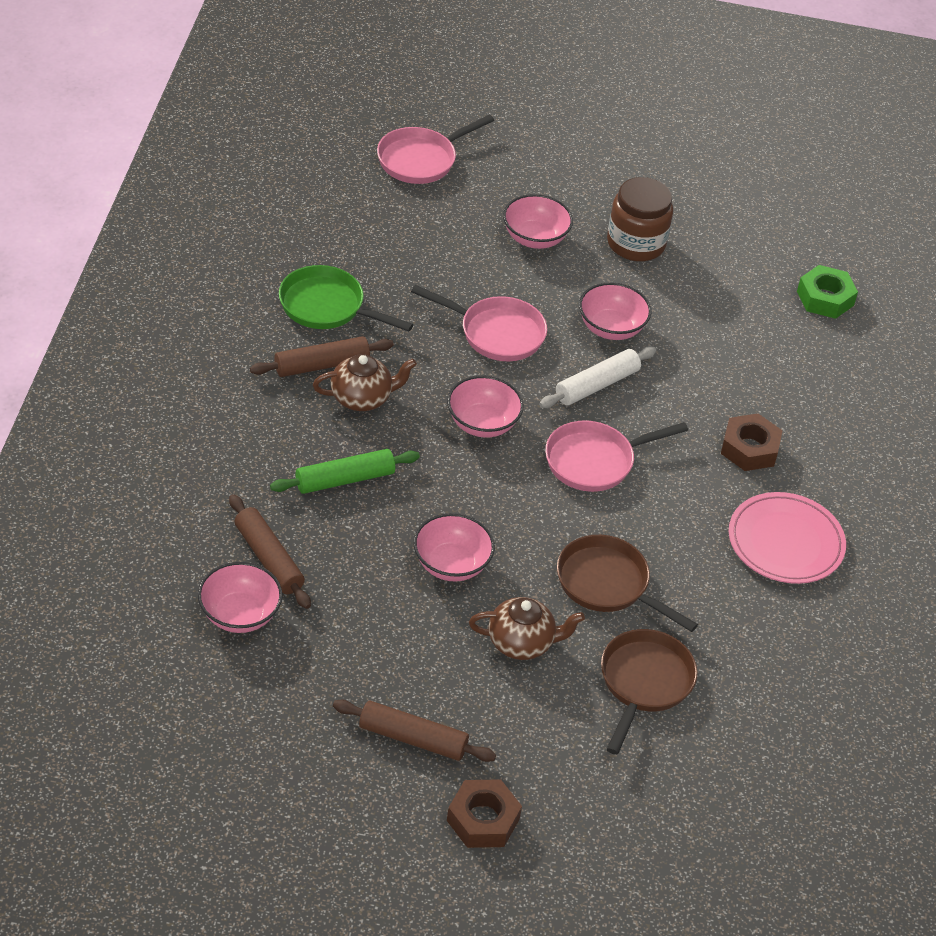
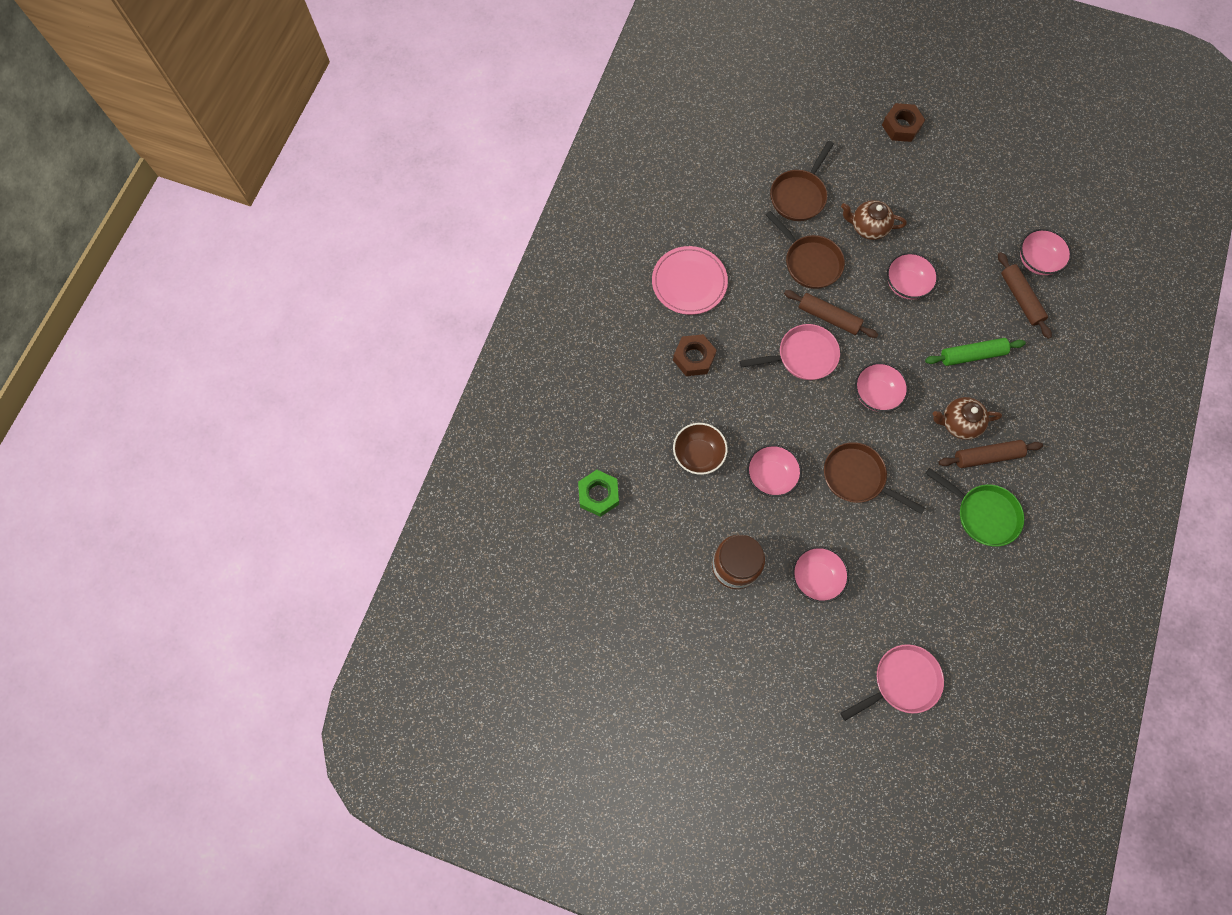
camera: 165 degrees left, 25 degrees up
(412, 738) = (936, 175): brown rolling pin -> brown rolling pin (828, 317)
(496, 333) = (857, 477): pink pan -> brown pan
(597, 385) = (790, 422): white rolling pin -> none
(711, 344) = (698, 454): none -> brown bowl

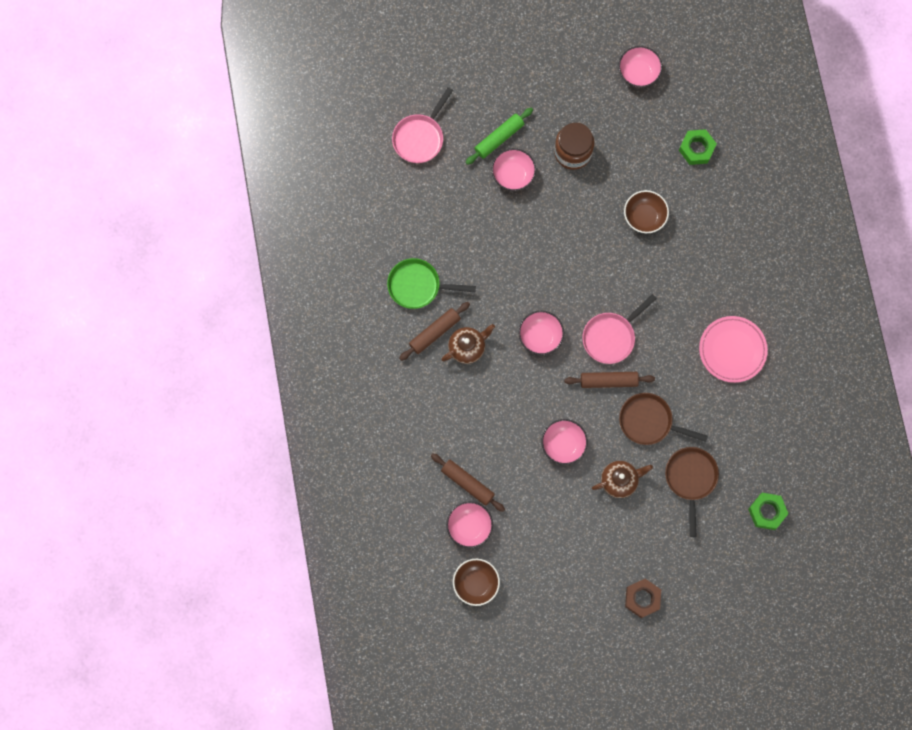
camera: 150 degrees right, 5 degrees up
(694, 358) = (691, 289): brown nut -> none
(745, 136) = (767, 512): none -> green nut
(771, 476) = (583, 230): pink bowl -> pink bowl (638, 73)
(857, 477) = (521, 263): brown pan -> none
(972, 355) = (483, 411): green rolling pin -> green rolling pin (499, 138)
(1053, 212) = (476, 583): none -> brown bowl

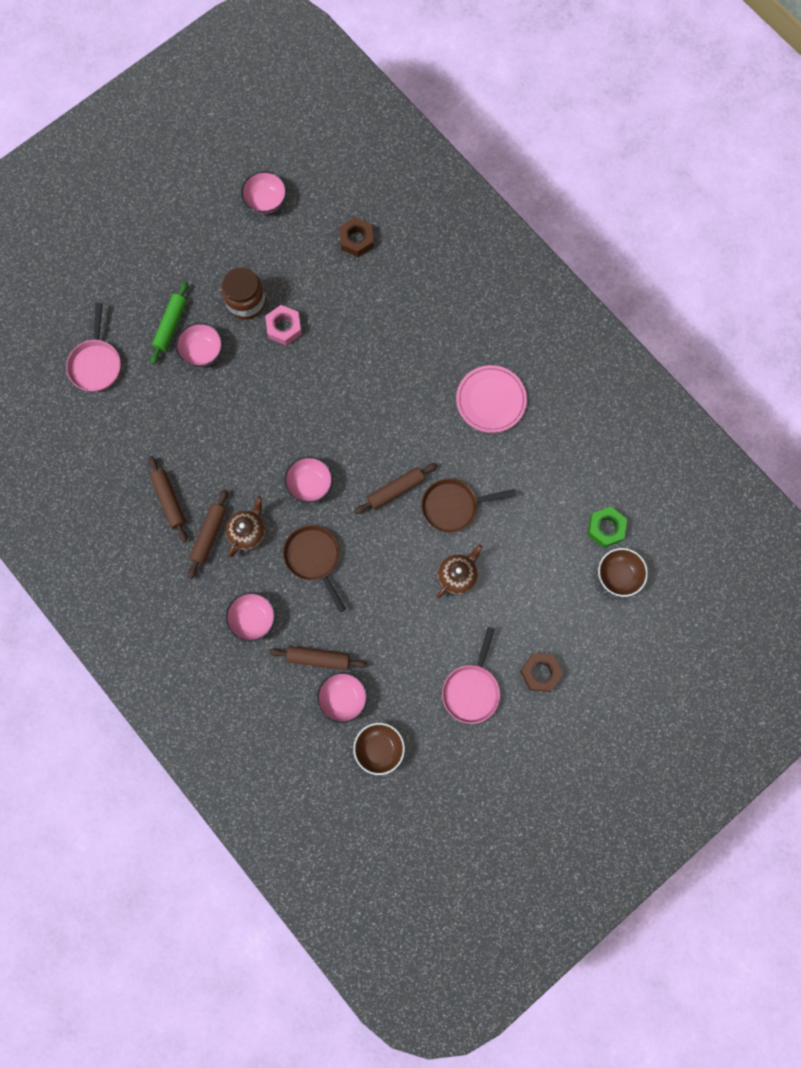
camera: 30 degrees left, 0 degrees up
(418, 286) = (169, 501): green pan -> brown rolling pin
(563, 444) = (387, 572): pink bowl -> pink bowl (253, 619)
(592, 191) = (284, 327): none -> pink nut
(611, 337) = (375, 449): pink pan -> pink pan (471, 690)
(644, 217) = (344, 325): brown bowl -> brown bowl (619, 575)
(690, 479) = (521, 537): brown pan -> brown pan (314, 558)
(696, 149) = (356, 240): green nut -> brown nut

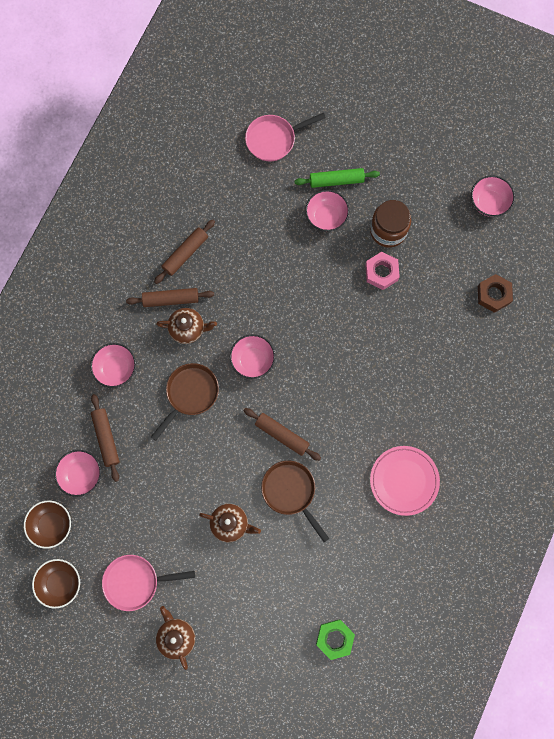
camera: 65 degrees right, 0 degrees up
(540, 673) = (176, 636): brown nut -> brown teapot
(619, 575) = (296, 670): brown bowl -> brown bowl (60, 583)

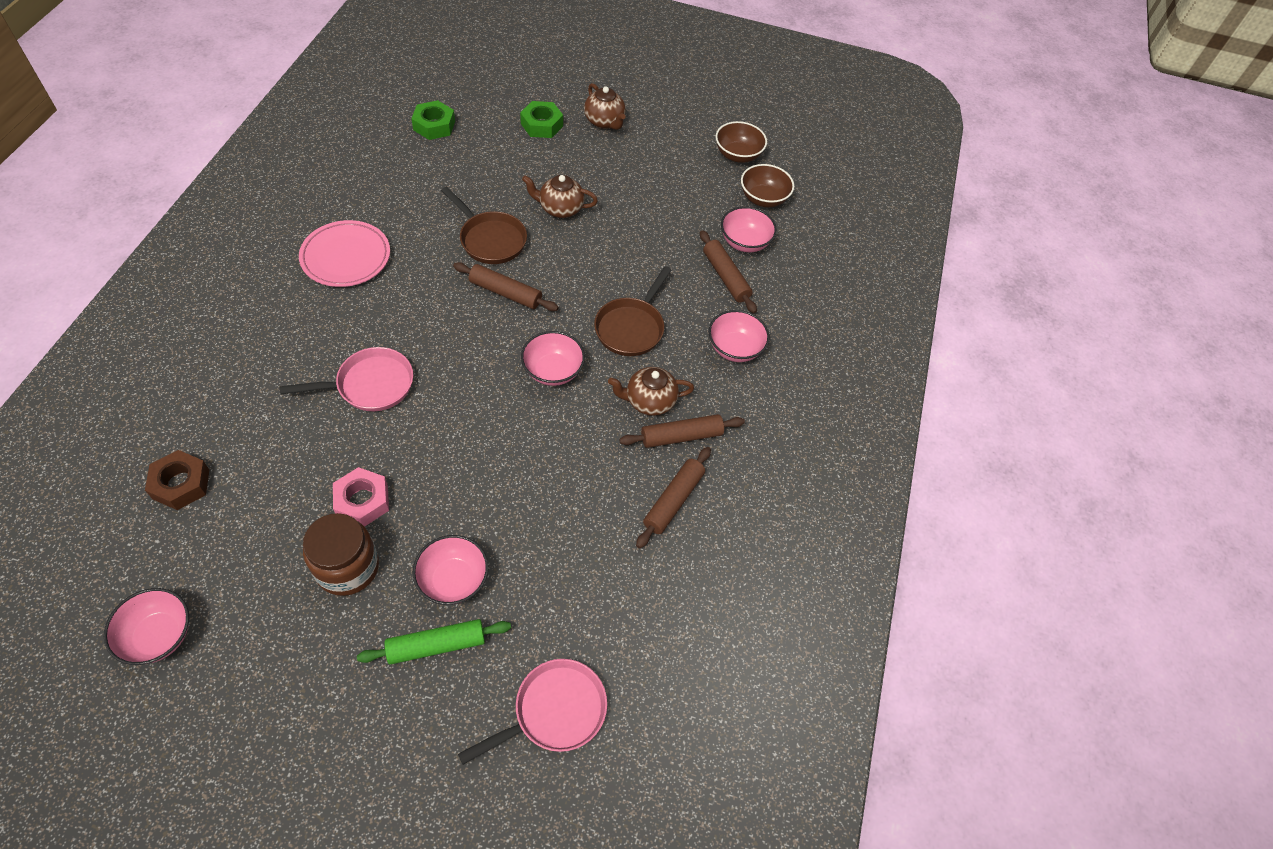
camera: 165 degrees right, 20 degrees down
(135, 582) = (658, 159): pink pan -> pink pan (370, 385)
(236, 635) = (542, 125): none -> green nut

